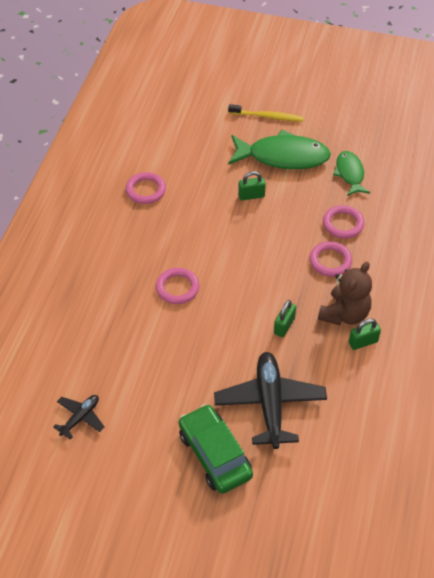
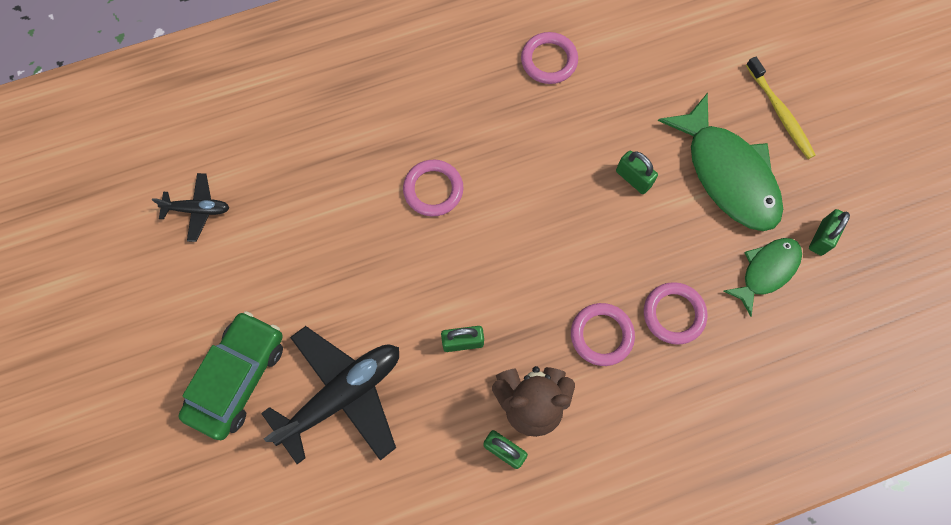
camera: 55 degrees right, 20 degrees up
(349, 142) = (821, 237): none -> green padlock

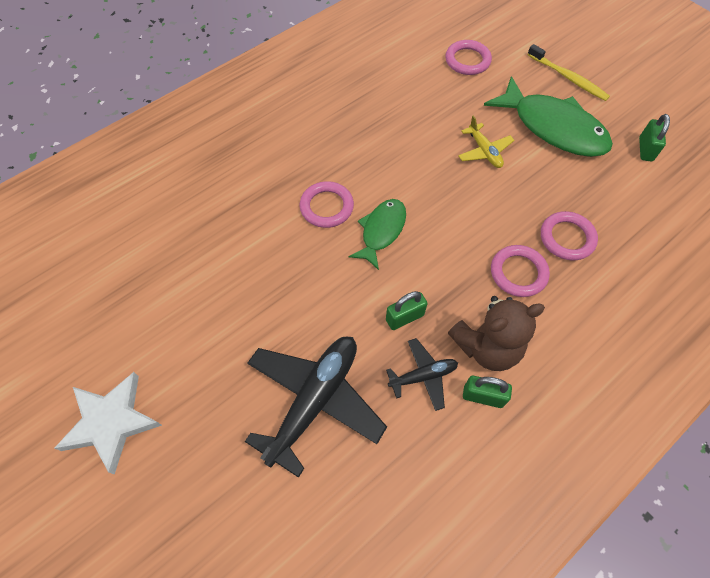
camera: 20 degrees left, 10 degrees down
(152, 347) = (111, 422): none -> white star
(198, 209) = (118, 286): black plane -> black plane (423, 376)
(237, 377) = (207, 421): green car -> none
(549, 60) = (379, 91): pink ring -> pink ring (467, 60)
(633, 178) = (484, 151): green padlock -> yellow plane
(766, 271) = (619, 185): green fish -> green fish (381, 231)

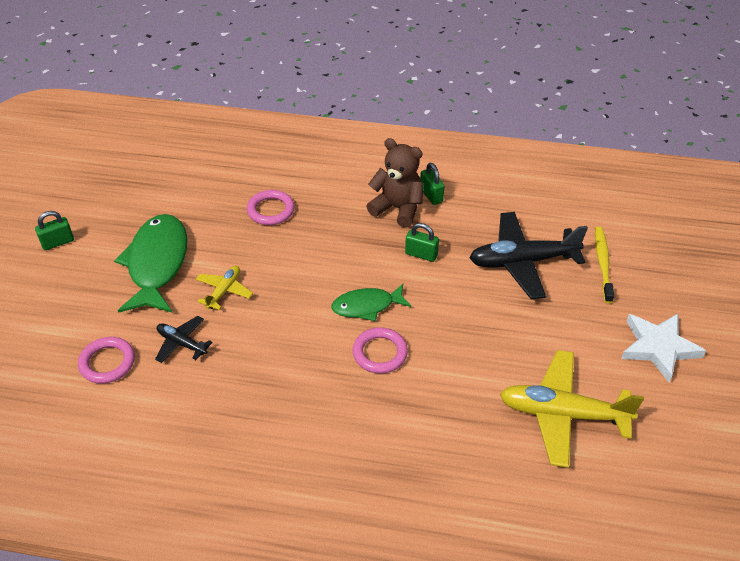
camera: 130 degrees left, 15 degrees down
(149, 281) = (562, 414): none -> yellow plane
(423, 376) = (449, 225): black plane -> black plane (182, 343)
(518, 273) = (326, 220): pink ring -> none
(568, 78) = (79, 281): yellow toothbrush -> yellow toothbrush (603, 263)
(645, 149) = (138, 205): green padlock -> green padlock (58, 242)

